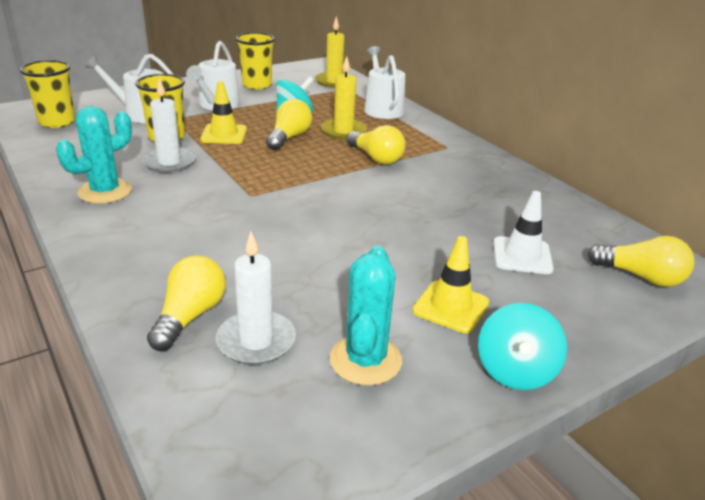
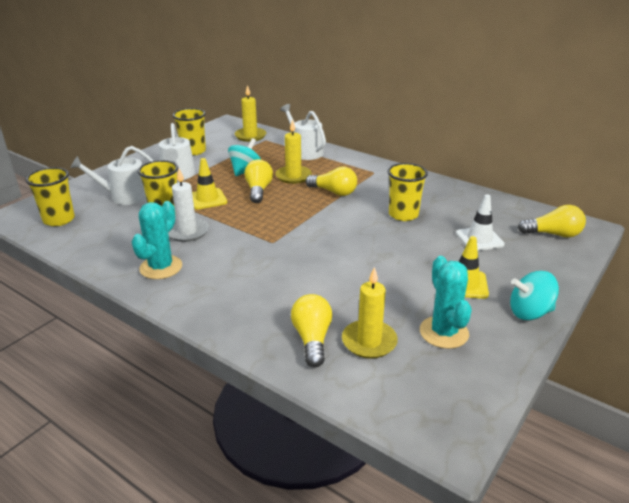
camera: 20 degrees left, 0 degrees up
(256, 341) = (369, 341): white candle -> yellow candle
(441, 202) = (403, 215): none -> yellow cup
(515, 371) = (529, 312): turquoise spinning top -> turquoise spinning top turned 90 degrees clockwise

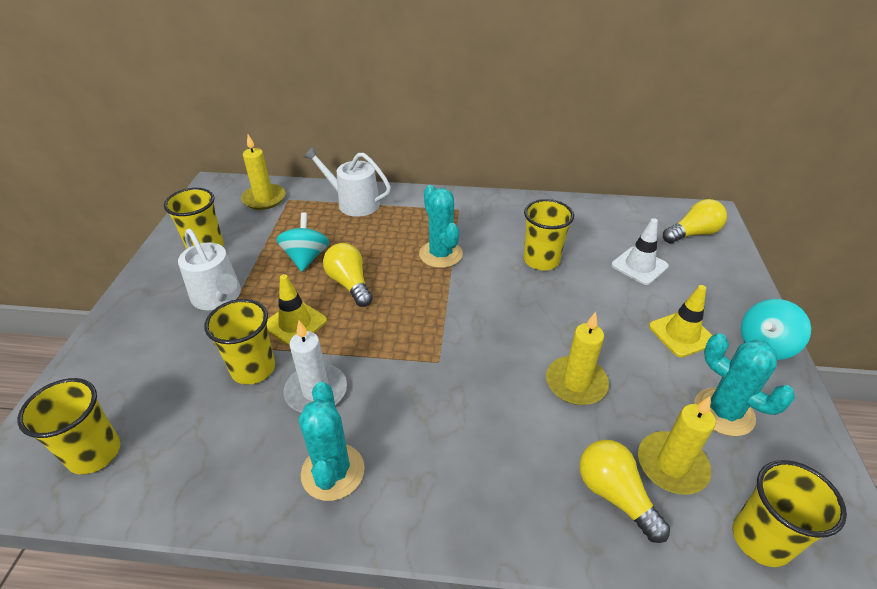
camera: 30 degrees left, 10 degrees up
(125, 196) = (169, 364): white watering can -> none
(293, 176) = (373, 246): yellow candle -> yellow candle (576, 383)
(334, 192) = (440, 254): yellow light bulb -> turquoise cactus
(387, 398) = (761, 539): none -> yellow cup

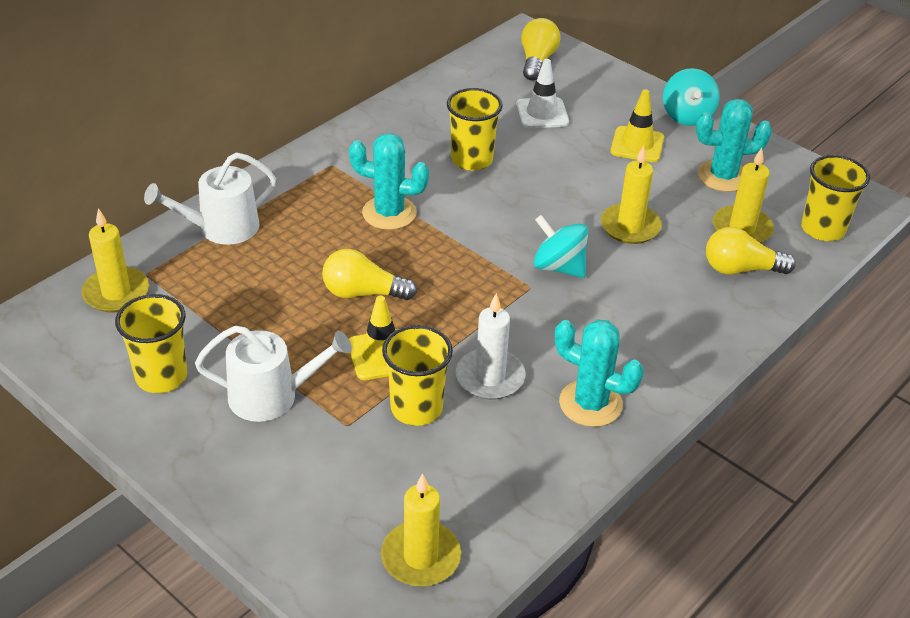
camera: 55 degrees left, 0 degrees up
(94, 453) = (421, 557): yellow cup -> yellow candle
(306, 258) = (281, 305): turquoise spinning top -> turquoise spinning top (558, 267)

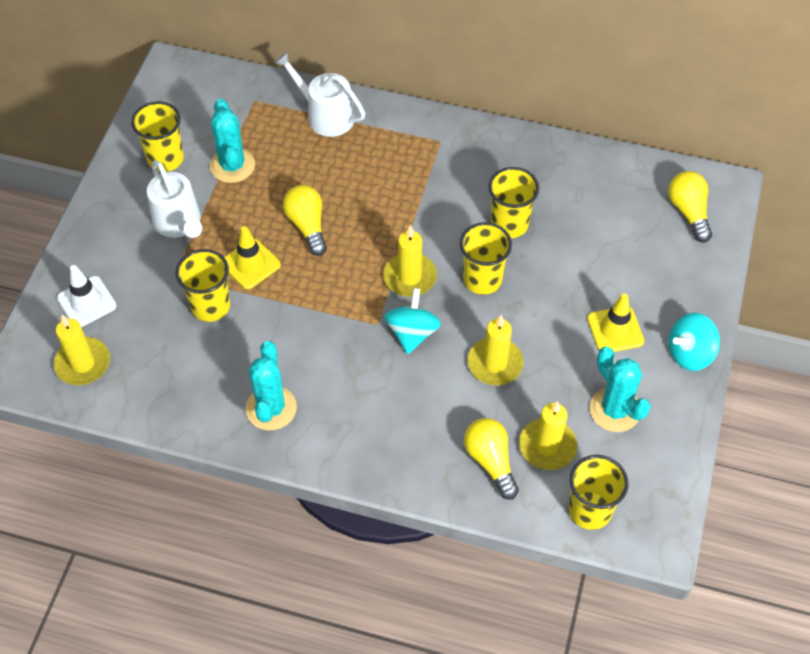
camera: 65 degrees right, 15 degrees up
(116, 293) = (227, 96): yellow candle -> yellow candle (410, 277)
(389, 213) = (406, 201): turquoise cactus -> turquoise cactus (232, 165)
(490, 377) = (264, 336): white candle -> none
(525, 199) = (482, 279): none -> yellow cup
(537, 61) = (688, 212): yellow light bulb -> yellow light bulb turned 90 degrees counterclockwise
(542, 113) = (610, 246): white traffic cone -> white traffic cone (87, 302)

